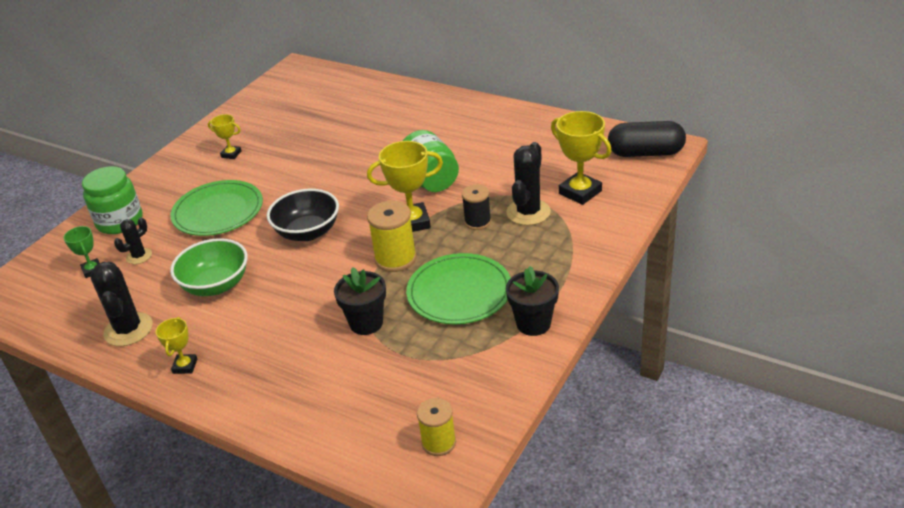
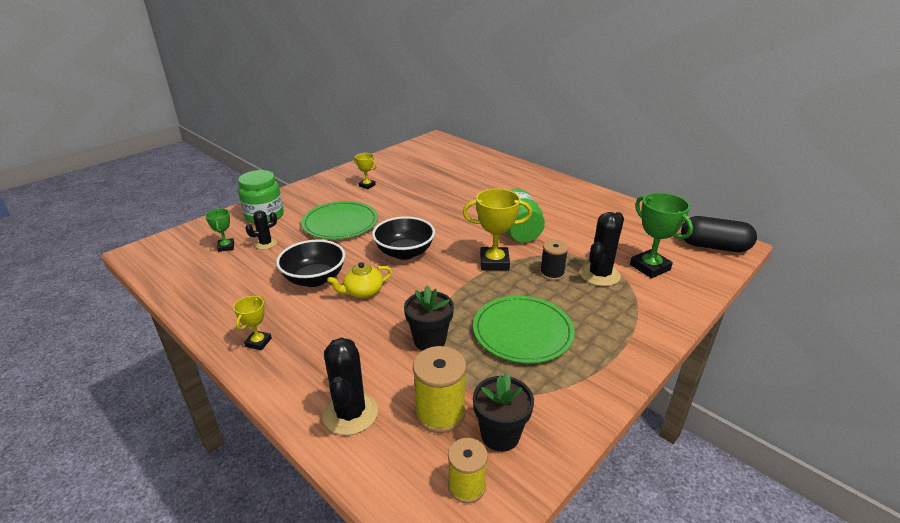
camera: 10 degrees right, 5 degrees down
(128, 330) = (228, 299): black cactus -> black cactus (350, 413)
(216, 285) = (314, 279): green bowl -> black bowl
(276, 287) = (363, 292): none -> yellow teapot
(395, 259) = (472, 289): yellow spool -> yellow spool (440, 413)
(533, 323) = (589, 379): black flower pot -> black flower pot (500, 435)
(580, 192) = (650, 267): yellow trophy -> green trophy

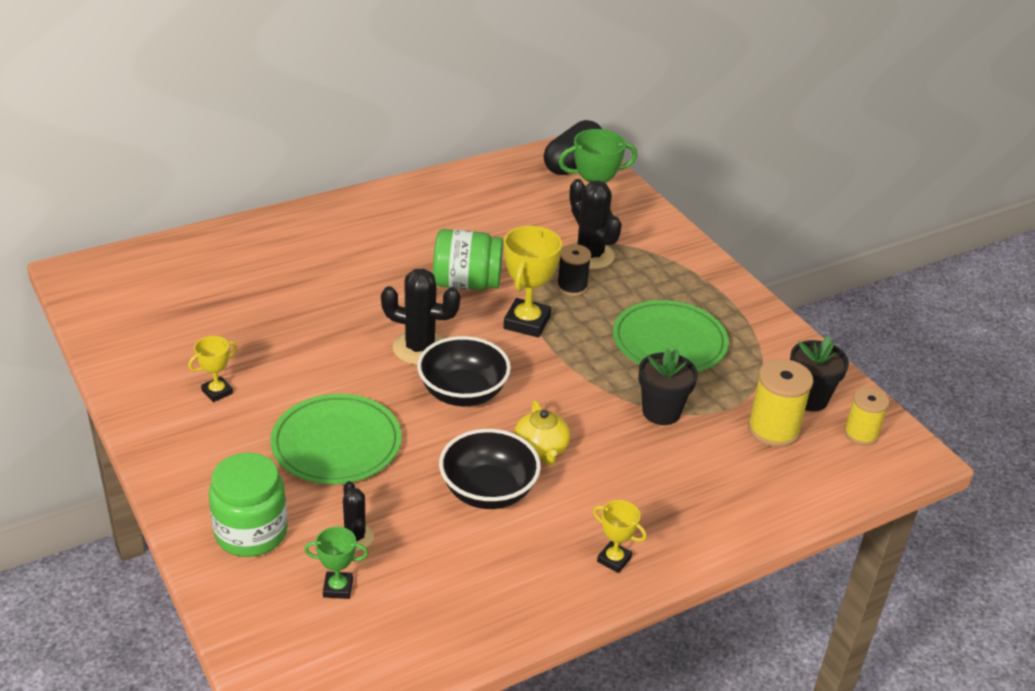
camera: 75 degrees left, 5 degrees up
(350, 413) = (758, 493): black cactus -> black cactus (419, 348)

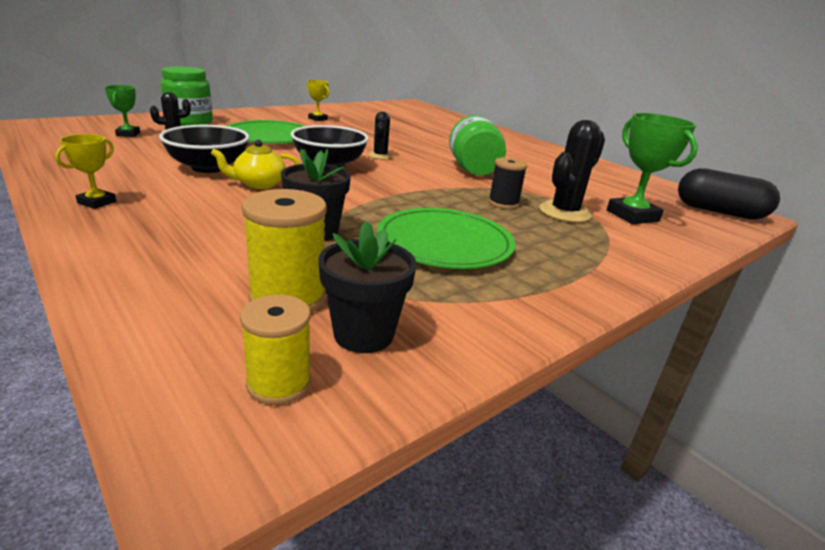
camera: 80 degrees right, 10 degrees down
(419, 348) = (380, 156): black cactus -> black cactus, size x0.58
(527, 322) = (434, 185): yellow trophy -> none

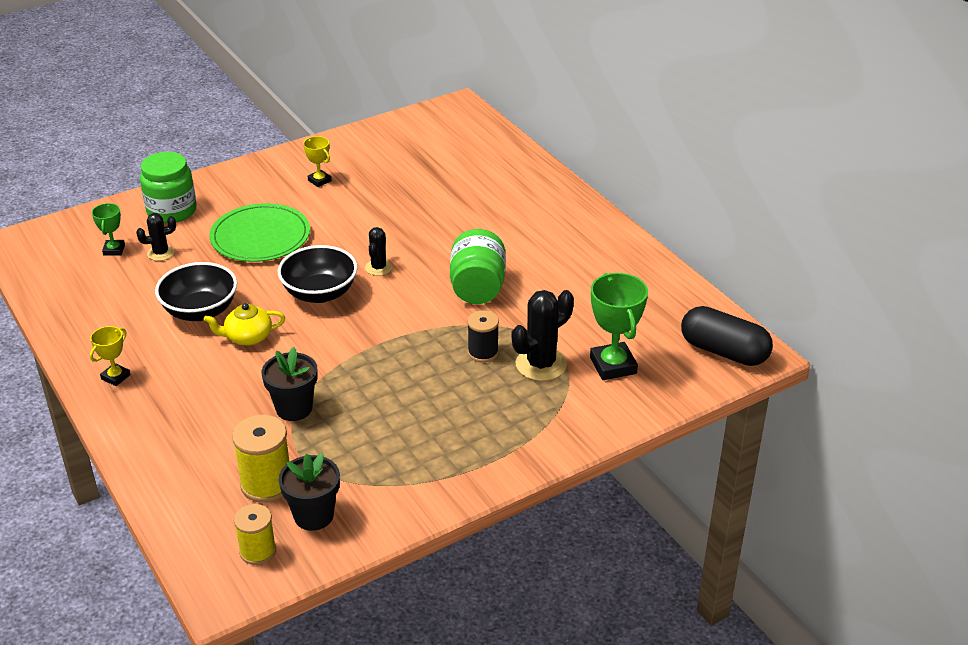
camera: 10 degrees right, 10 degrees up
(444, 243) = (401, 417): green plate -> none

